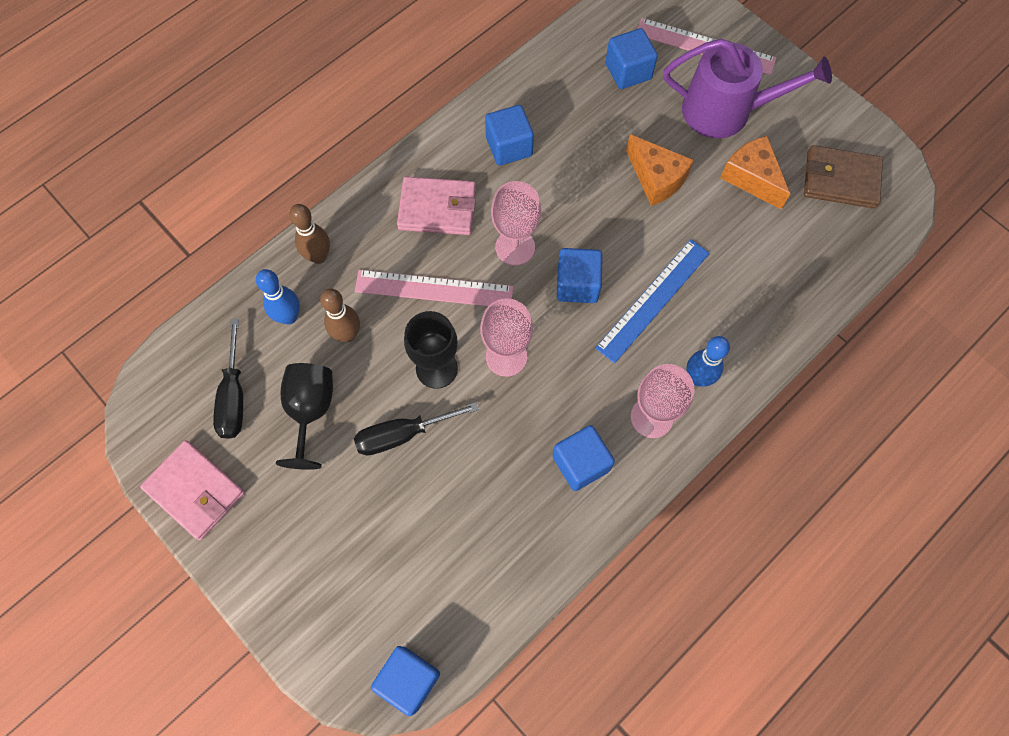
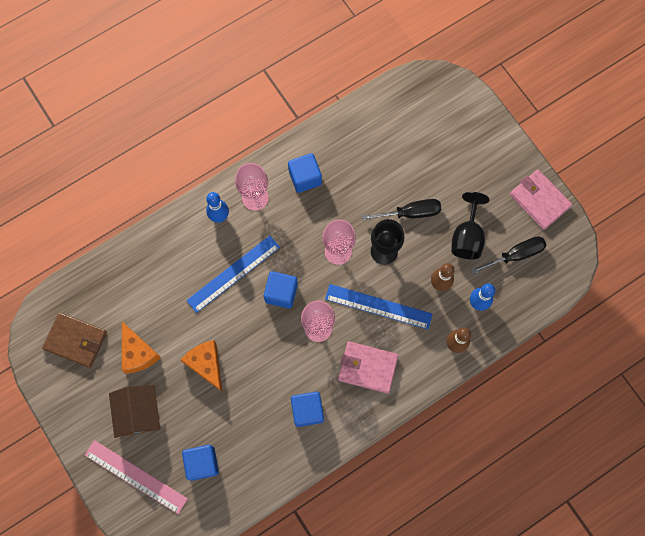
camera: 170 degrees left, 5 degrees up
(234, 396) = (515, 255): black screwdriver -> black screwdriver turned 60 degrees clockwise
(409, 680) = (422, 82): blue cube -> none
(434, 289) = (378, 306): pink ruler -> blue ruler
(725, 111) = (139, 413): purple watering can -> brown house

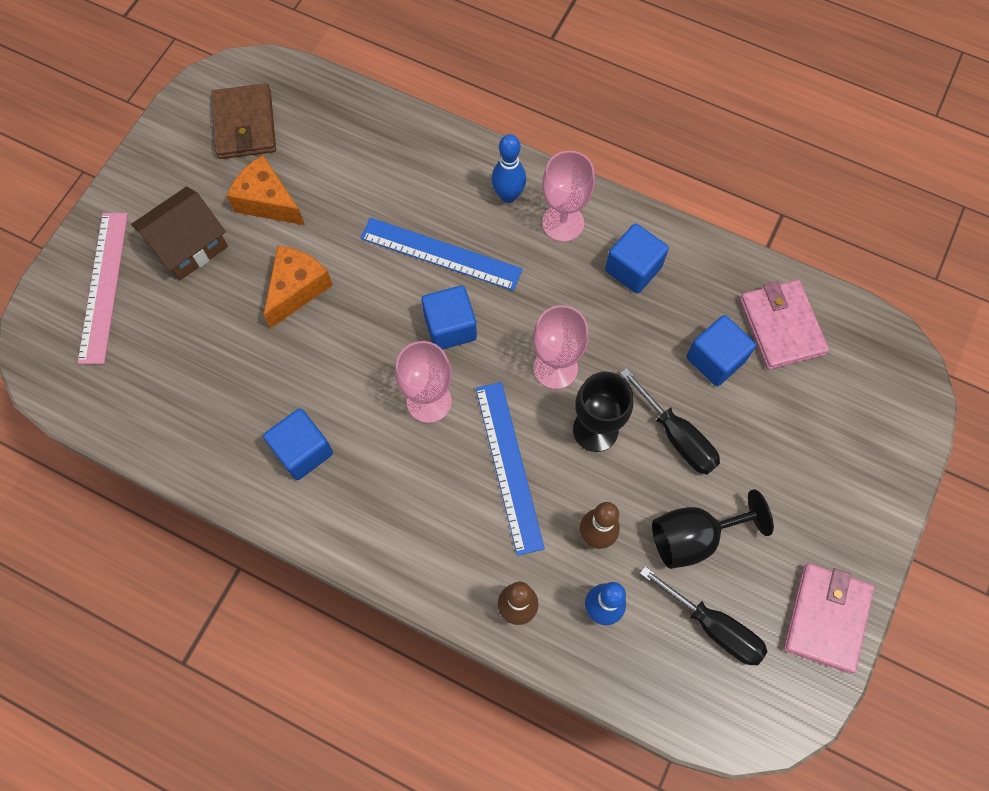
camera: 60 degrees right, 5 degrees down
(138, 353) = (267, 201): orange cheese -> orange cheese turned 90 degrees clockwise
(202, 463) = (160, 356): blue cube -> blue cube (715, 359)
(367, 367) = (410, 500): pink wallet -> pink wallet (781, 326)

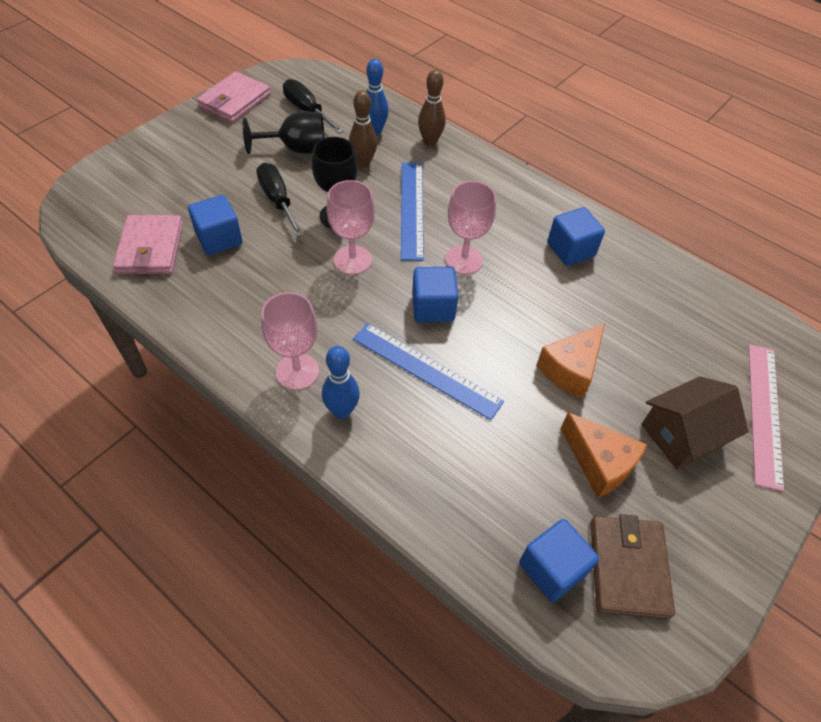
camera: 170 degrees left, 15 degrees down
(633, 269) = (250, 317): blue cube -> blue cube (552, 568)

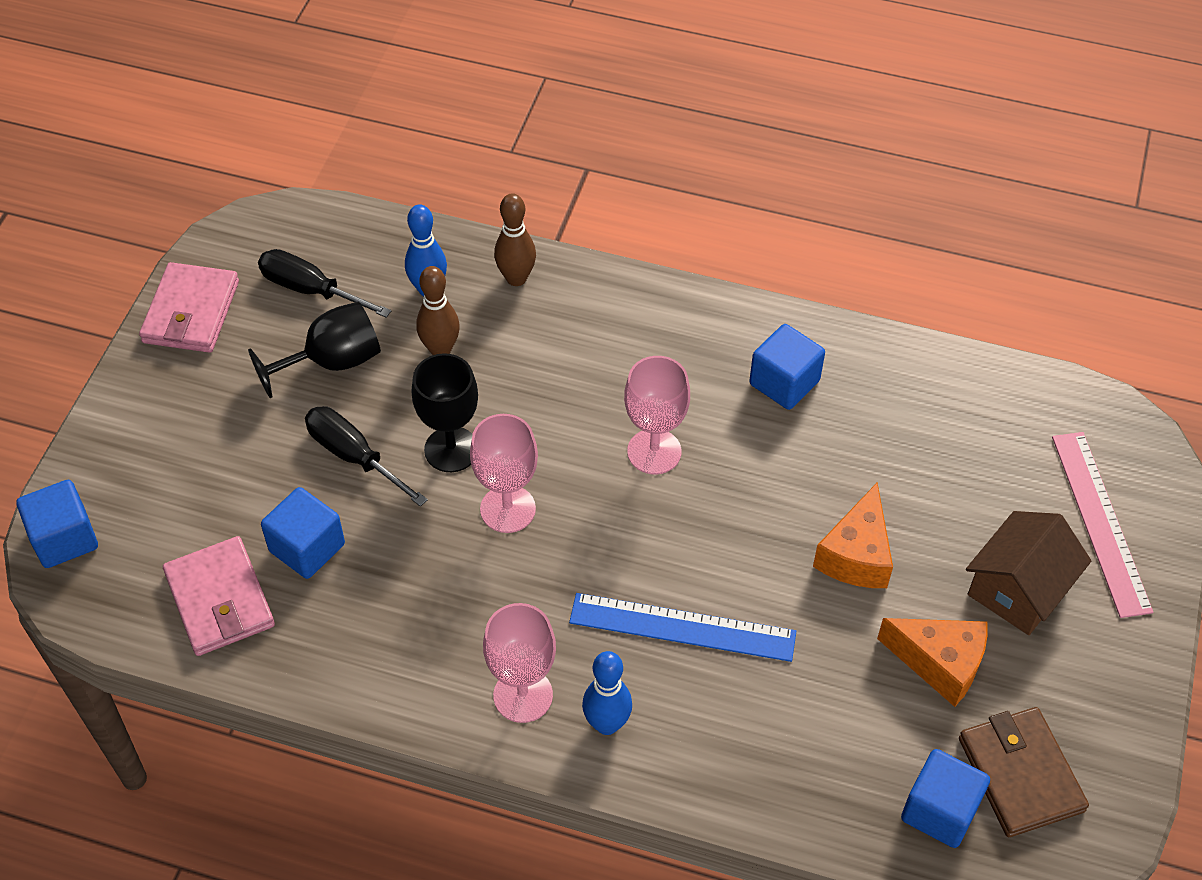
camera: 20 degrees left, 0 degrees up
(412, 209) = (547, 400): blue ruler -> none
(433, 307) = (648, 537): blue cube -> blue cube (64, 539)

